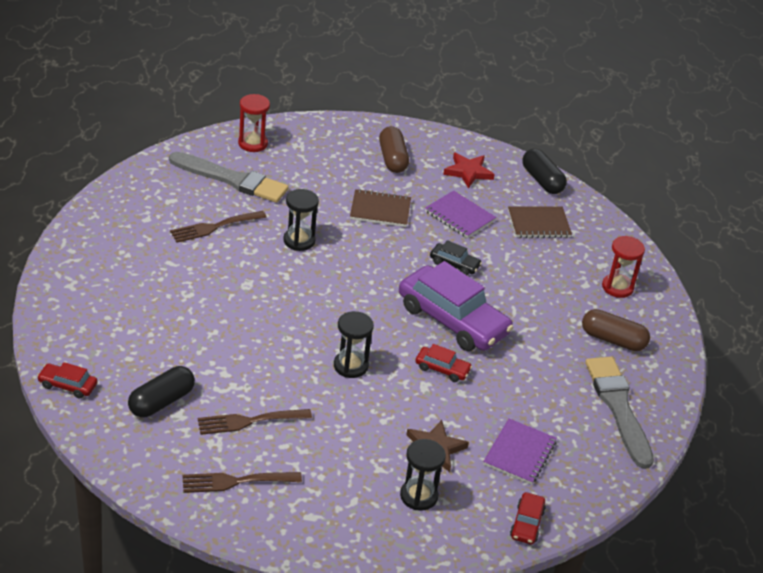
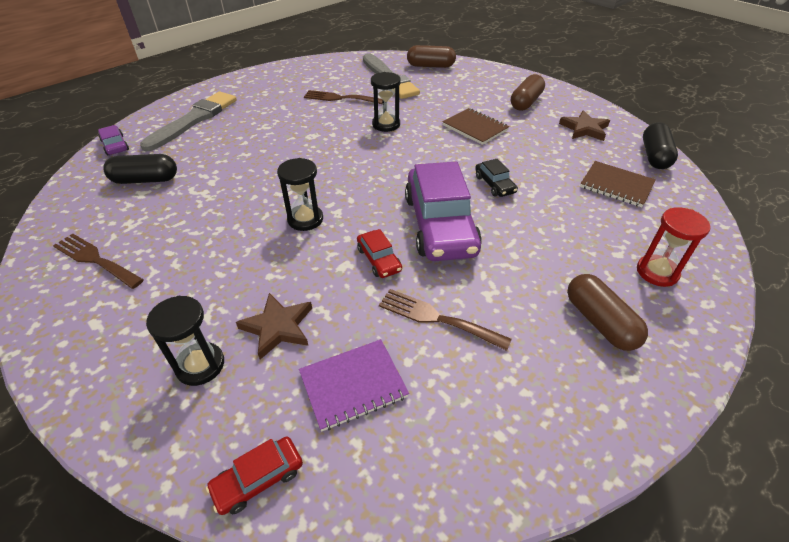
camera: 45 degrees right, 5 degrees up
(68, 385) = (115, 145): red car -> purple car
(249, 421) = (174, 221): brown fork -> brown fork (437, 318)
(253, 143) = (430, 66): red hourglass -> brown capsule
(459, 216) = (541, 154): purple notebook -> none
(468, 172) = (584, 129): red star -> brown star
(618, 408) = (531, 404): grey brush -> grey brush (193, 120)

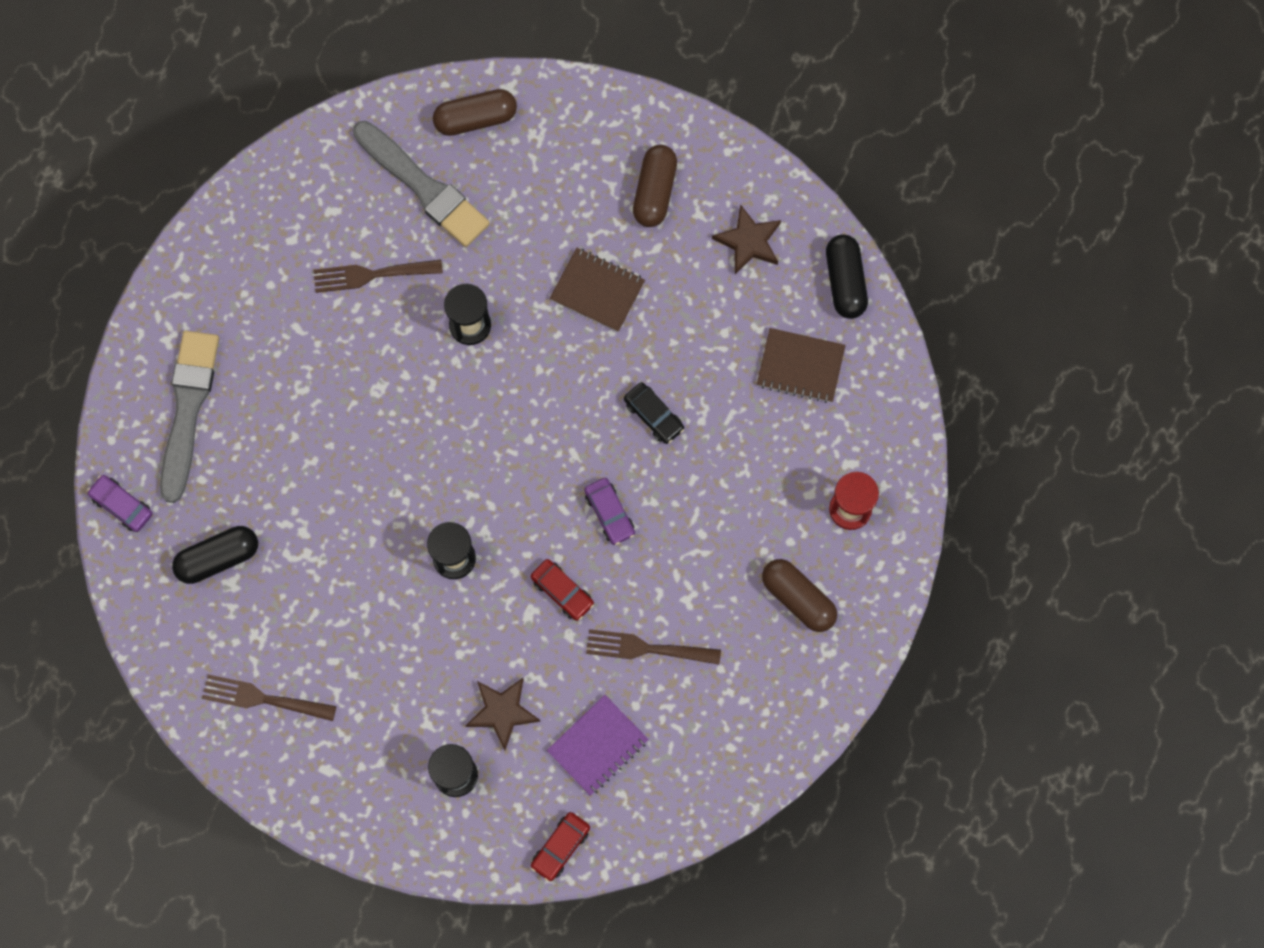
camera: 20 degrees left, 30 degrees up
(440, 224) = (609, 513): purple car -> purple car, size x0.44

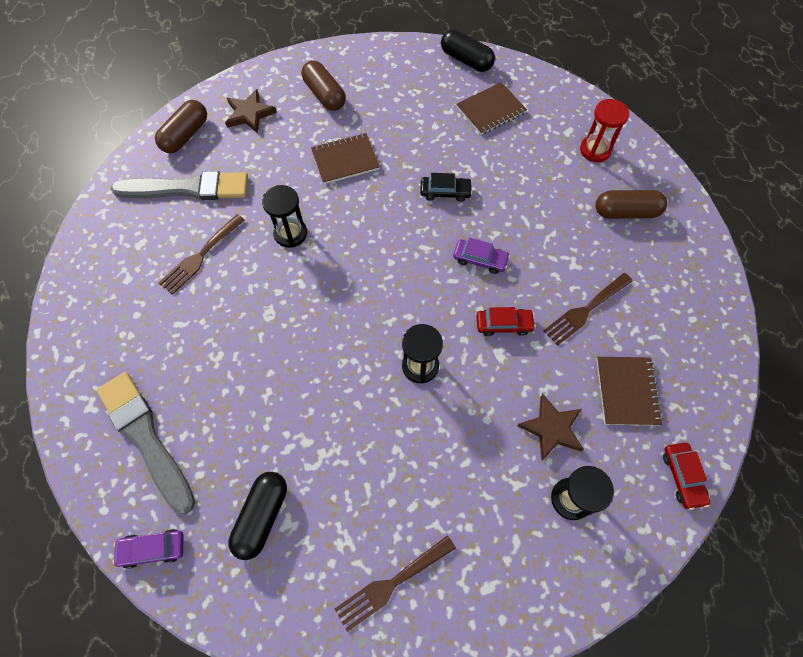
camera: 45 degrees left, 10 degrees down
(597, 745) = (627, 391): purple notebook -> brown notebook
(748, 241) = (398, 79): brown star -> brown star (249, 114)

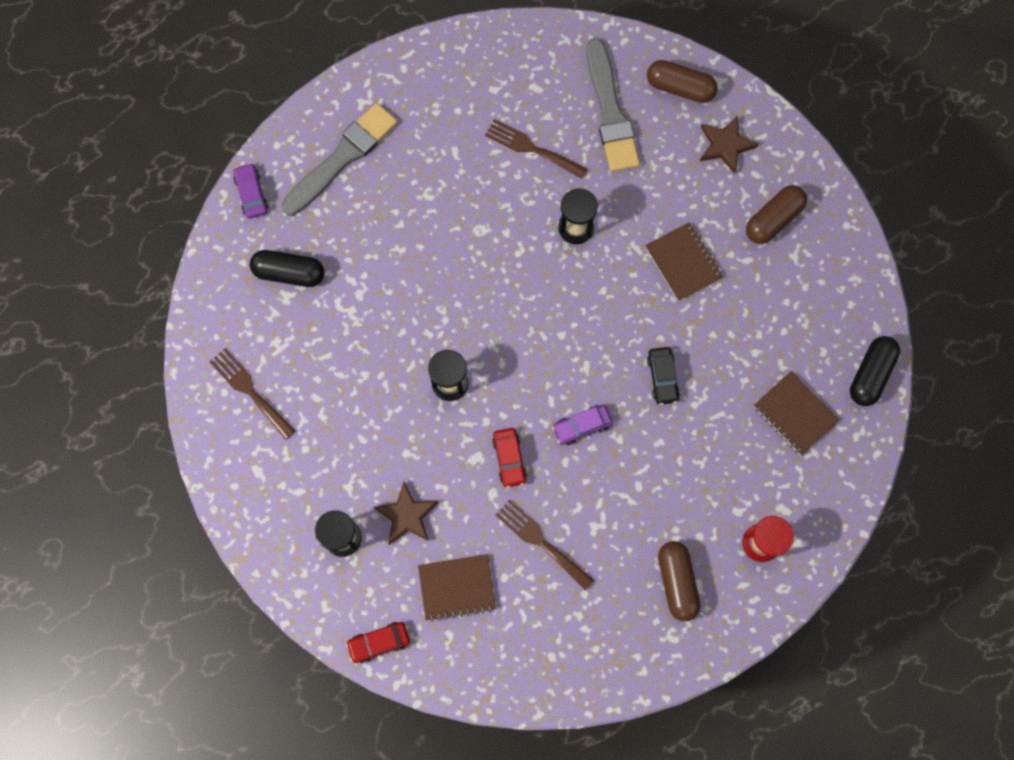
camera: 80 degrees right, 10 degrees up
(480, 259) = (582, 426): purple car -> purple car turned 60 degrees clockwise

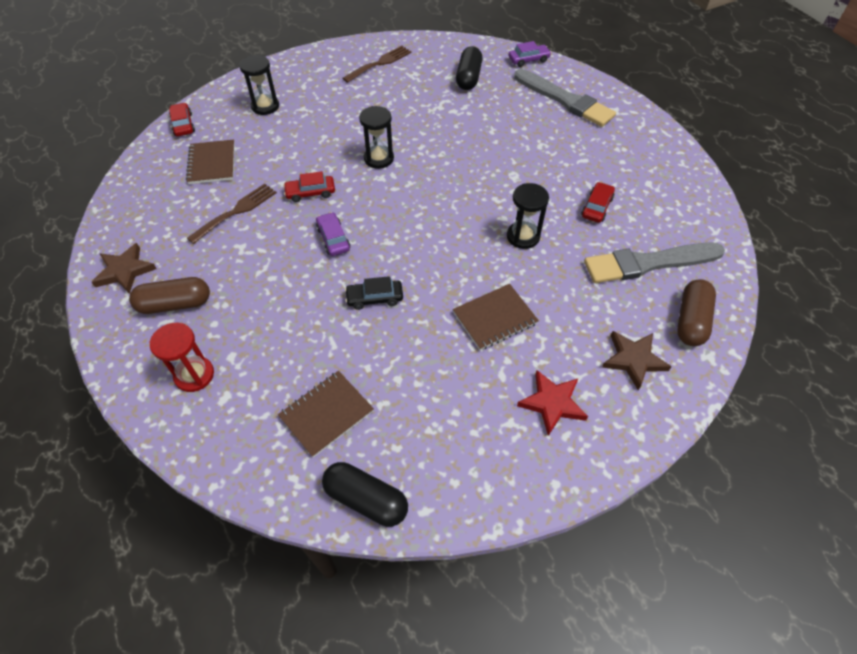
camera: 90 degrees right, 20 degrees down
(407, 515) = (275, 137): brown star -> brown star (125, 271)
(531, 148) = (596, 207): brown fork -> red car
(773, 220) = (552, 403): brown capsule -> red star

